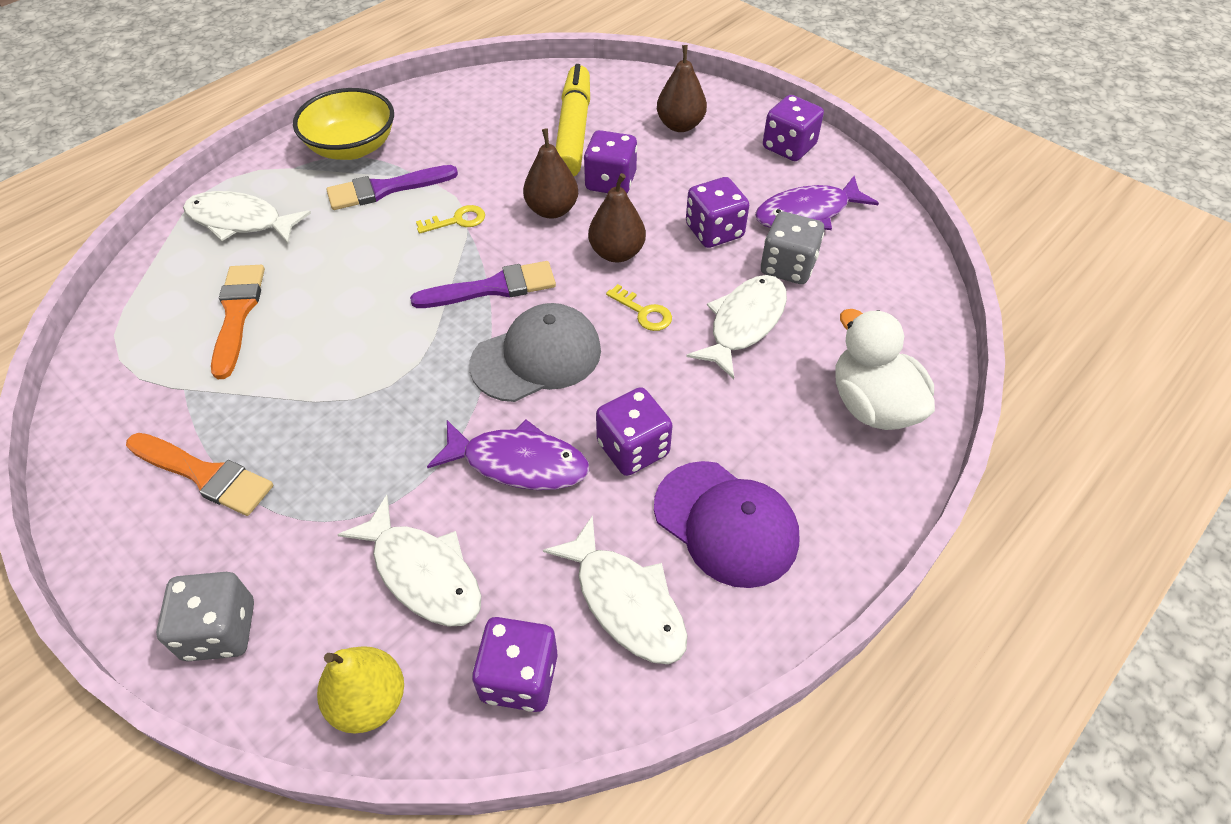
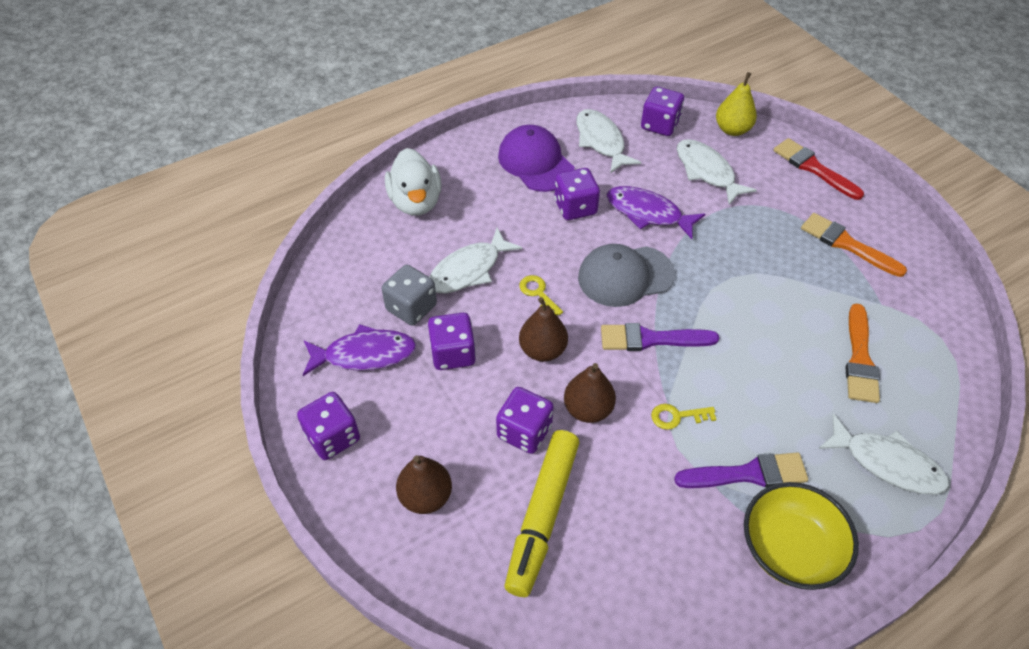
camera: 165 degrees left, 0 degrees up
(220, 630) = (813, 168): grey dice -> red brush

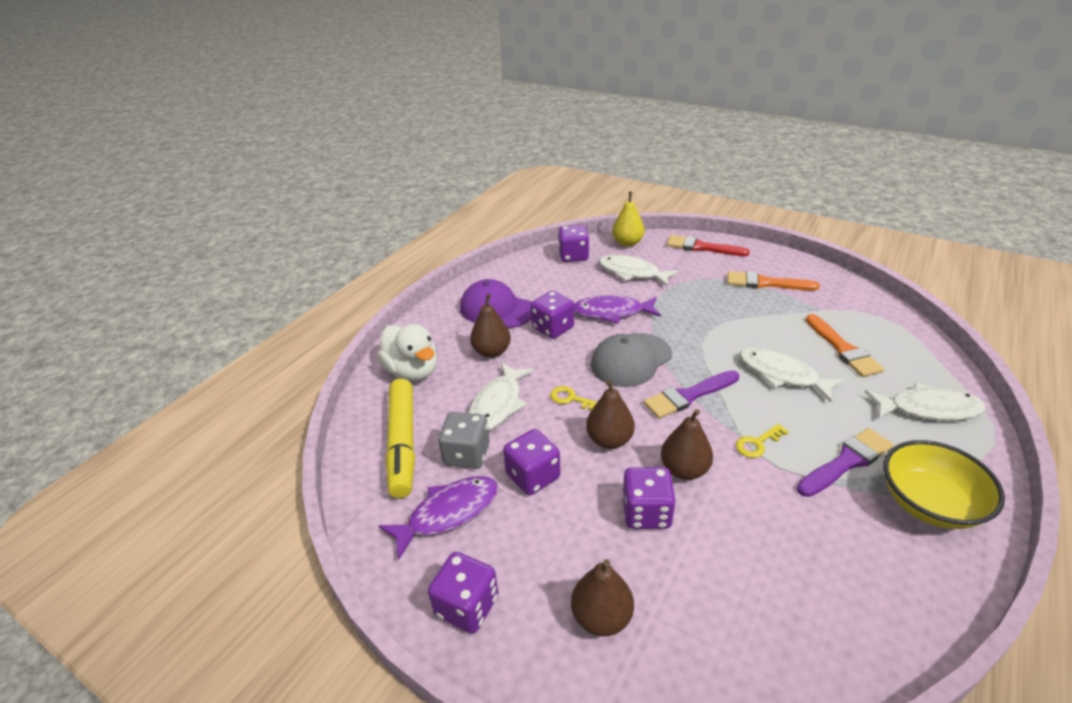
camera: 25 degrees left, 15 degrees down
(499, 210) = (492, 352): none -> brown pear
(542, 516) = (721, 579): yellow marker -> yellow marker (402, 443)
(601, 141) = (538, 279): white fish -> white fish (782, 375)

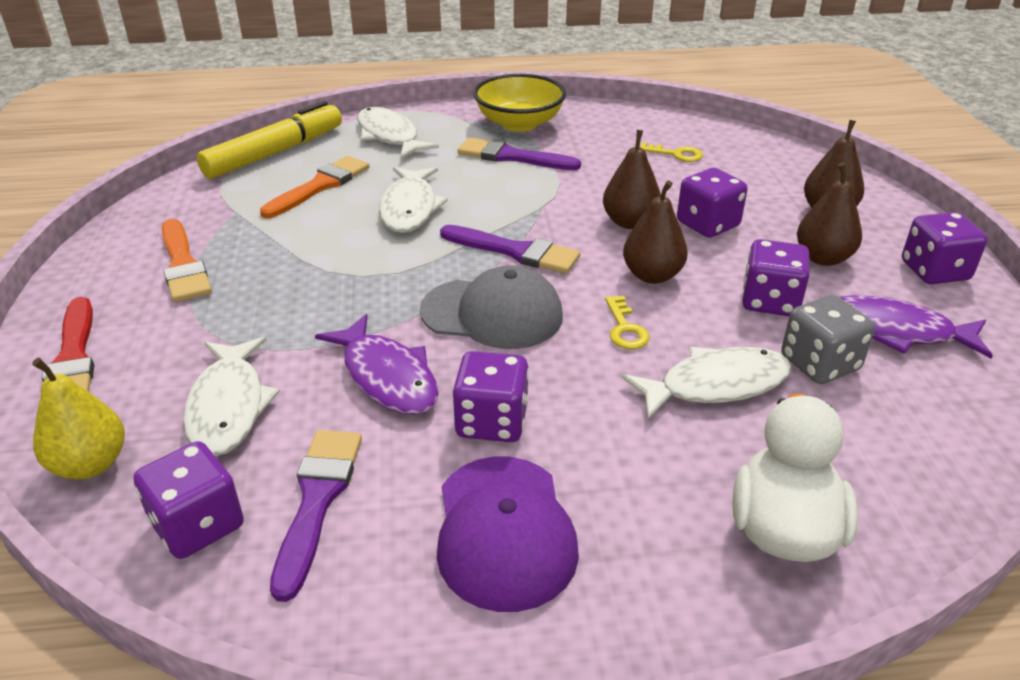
camera: 130 degrees left, 0 degrees up
(402, 443) = (893, 431): yellow marker -> yellow marker (275, 153)
(492, 352) = (625, 459): brown pear -> brown pear (823, 258)
(558, 278) = (317, 500): none -> purple brush
(757, 443) = (542, 197): yellow key -> yellow key (676, 154)

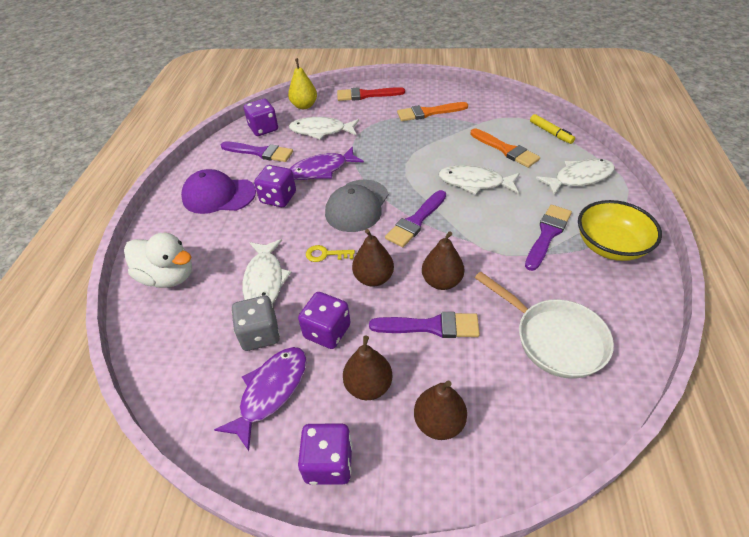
camera: 105 degrees right, 10 degrees up
(275, 153) = (550, 133): yellow marker -> yellow marker, size x0.53
(676, 154) = (554, 339): yellow key -> white pan
(707, 224) = (431, 326): purple dice -> purple brush

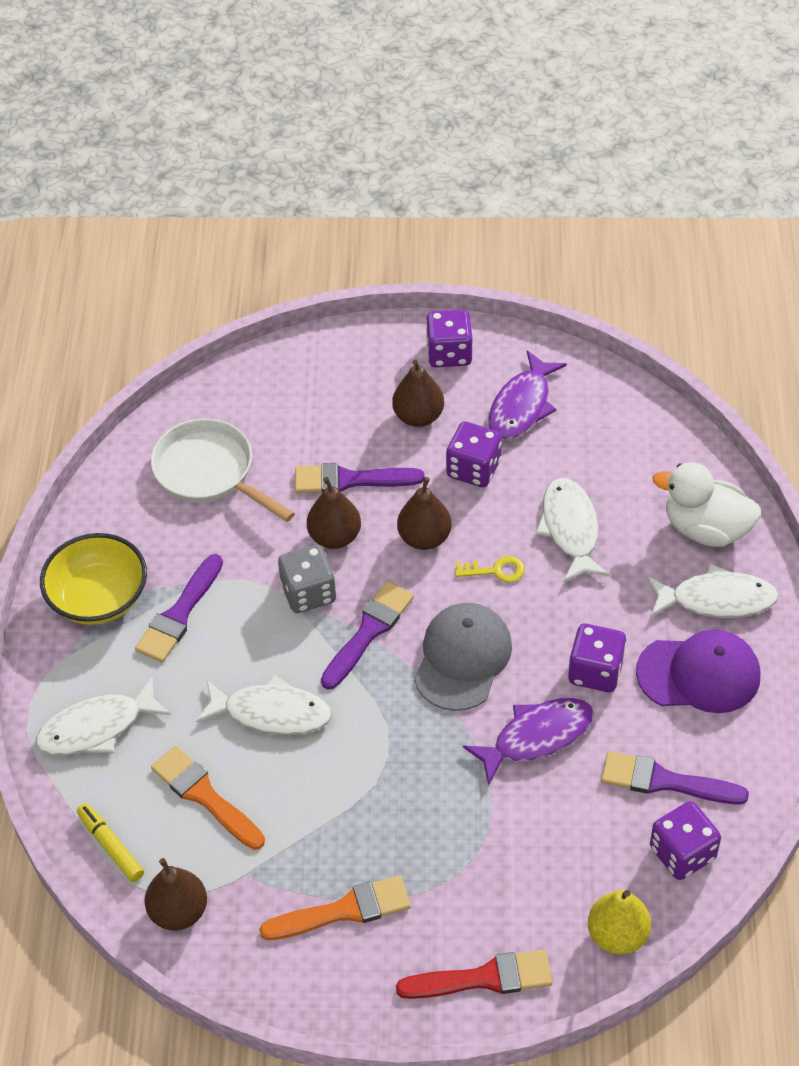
camera: 175 degrees right, 5 degrees up
(260, 334) = (553, 462): grey dice -> grey dice (308, 593)
(321, 131) = (560, 847): white fish -> white fish (716, 599)
(439, 422) = (345, 389): brown pear -> brown pear (179, 911)

